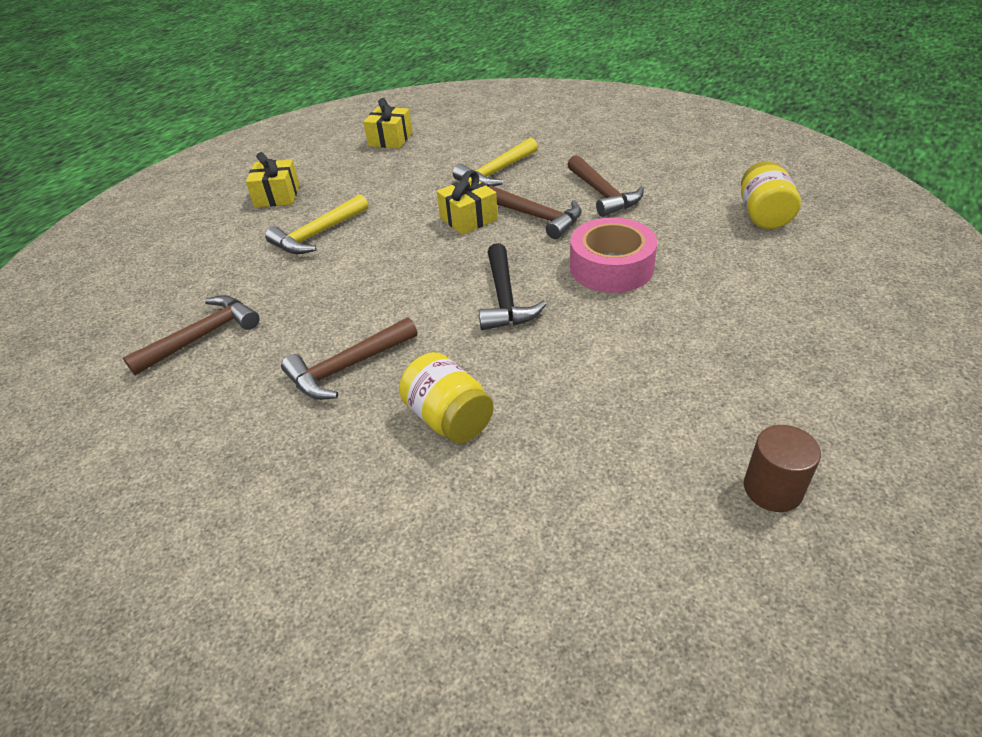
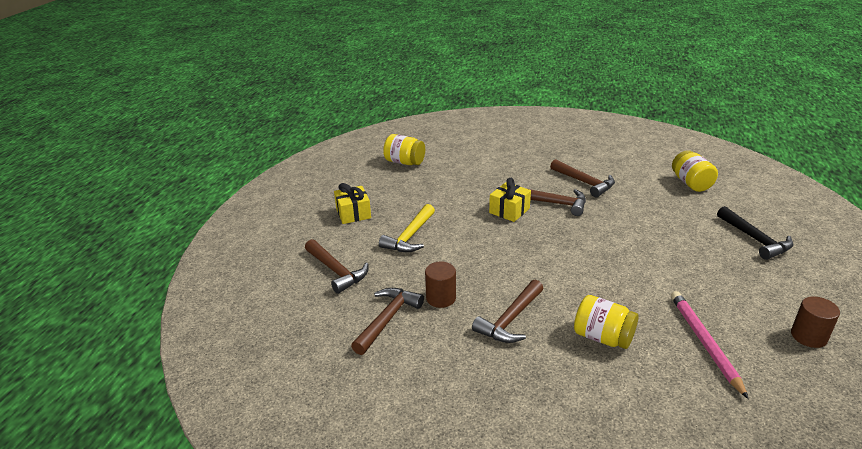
camera: 20 degrees left, 10 degrees down
(198, 264) = (336, 271): none -> brown hammer
(287, 321) = (441, 298): none -> brown cylinder
(390, 139) = (404, 162): yellow gift -> yellow jar
(496, 172) = (502, 177): yellow hammer -> none
(505, 298) = (576, 258): black hammer -> black hammer (755, 239)
(591, 460) = (704, 342): none -> pink pencil
(611, 267) = (626, 228): pink tape -> none

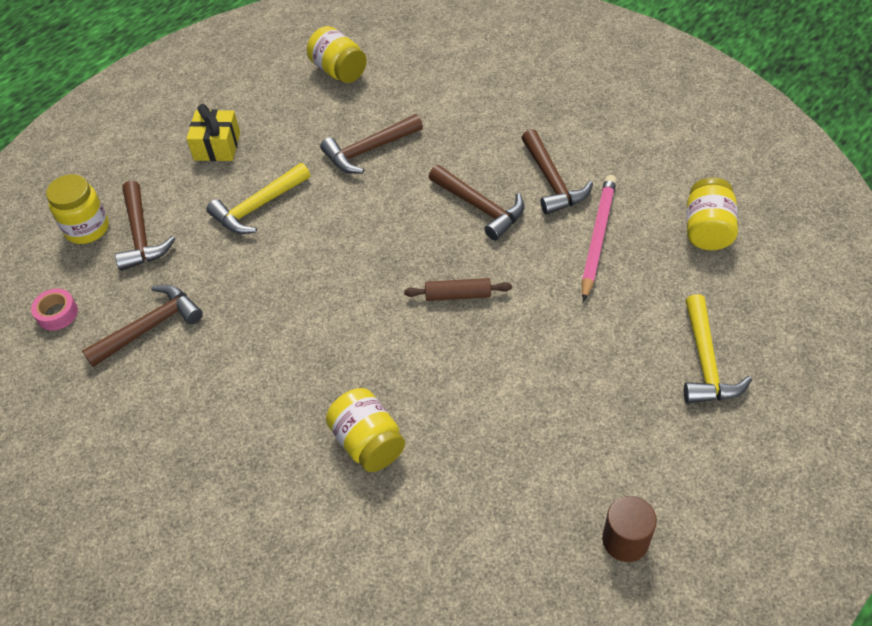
camera: 25 degrees right, 20 degrees up
(291, 278) = (87, 229): none -> yellow jar
(306, 332) = (57, 314): none -> pink tape
(441, 298) = (228, 317): brown cylinder -> none
(509, 210) = (411, 202): yellow gift -> none
(510, 320) = (282, 377): brown hammer -> brown hammer (369, 150)
(583, 246) = (458, 295): none -> brown rolling pin
(704, 342) = (483, 497): pink pencil -> pink pencil (597, 237)
(755, 239) = (705, 362): black hammer -> yellow hammer

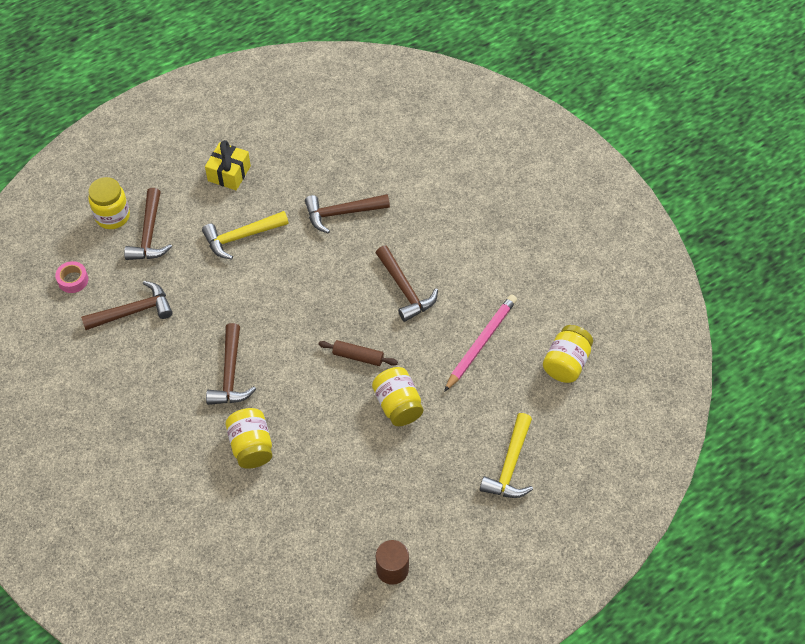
camera: 15 degrees right, 5 degrees up
(339, 71) = (347, 132): yellow jar -> yellow jar (398, 405)
(552, 181) = (469, 284): brown hammer -> brown hammer (230, 374)

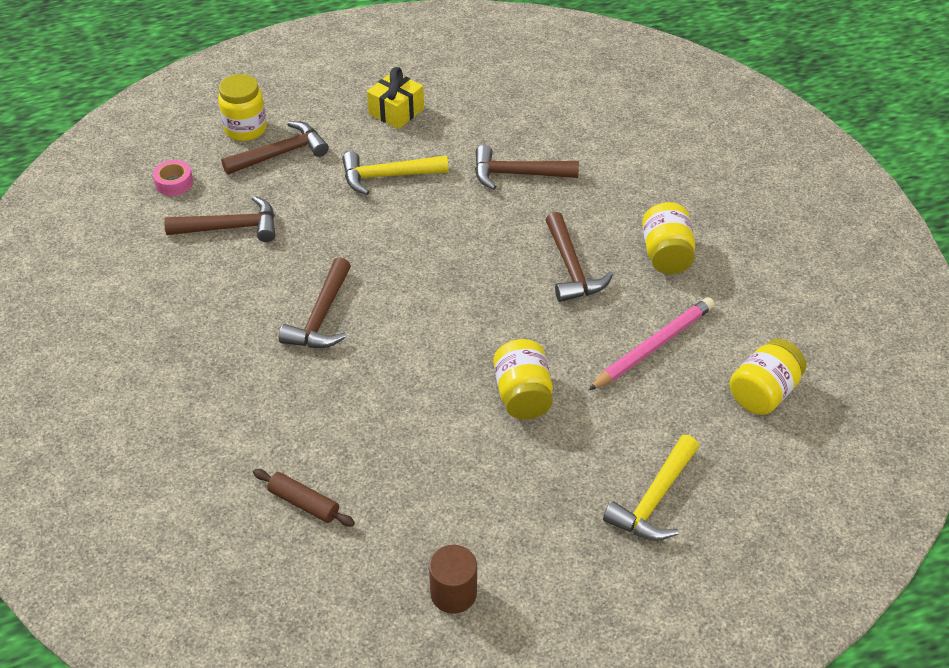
camera: 15 degrees right, 10 degrees down
(149, 234) = (281, 154): brown hammer -> brown hammer turned 135 degrees counterclockwise
(251, 446) = (318, 402): yellow jar -> yellow jar (666, 255)
(358, 356) = (488, 329): brown rolling pin -> brown rolling pin (304, 503)

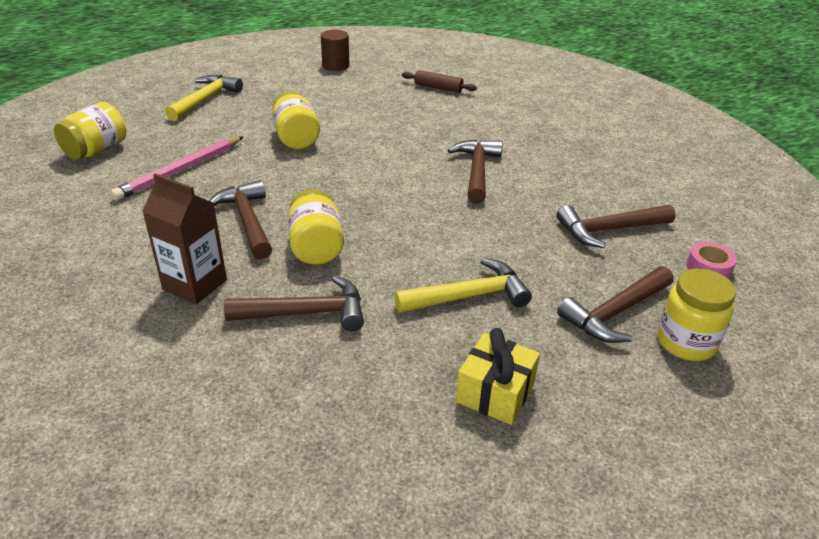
camera: 170 degrees right, 10 degrees down
(608, 205) = (195, 284): none -> brown carton
(666, 255) = (141, 240): yellow jar -> yellow jar (316, 247)

